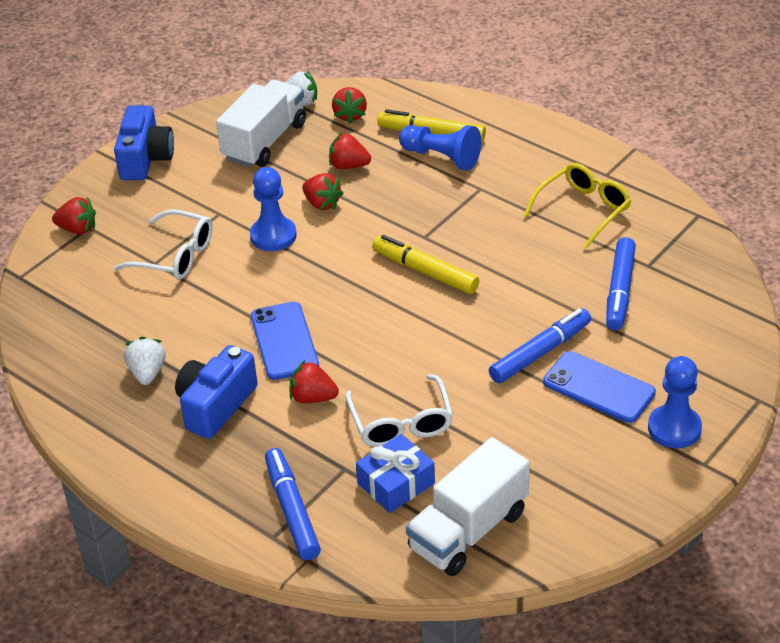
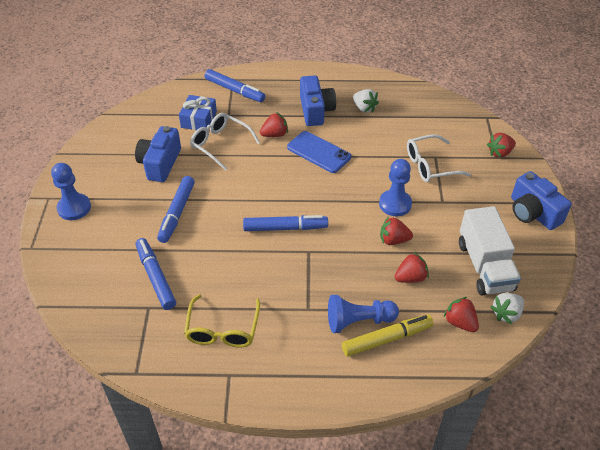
camera: 140 degrees right, 5 degrees up
(425, 271) = (285, 228): yellow marker -> blue marker
(468, 530) = (149, 117): white truck -> none
(511, 436) = (160, 164): none -> blue camera
(598, 387) = (130, 210): blue phone -> none

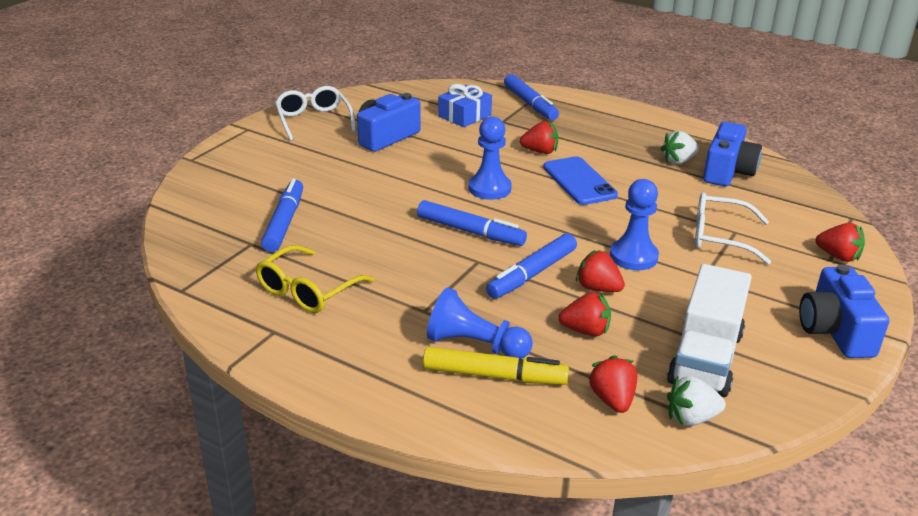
camera: 30 degrees right, 15 degrees down
(74, 208) = (263, 143): blue pawn -> blue pawn (489, 188)
(177, 213) = (361, 180): blue marker -> blue marker (532, 274)
(221, 144) = (468, 141): white glasses -> white glasses (314, 121)
(315, 110) = (612, 146): blue camera -> blue camera (727, 171)
(364, 108) = (678, 161): white strawberry -> white strawberry turned 75 degrees clockwise
(499, 153) = (838, 256): red strawberry -> red strawberry turned 150 degrees counterclockwise

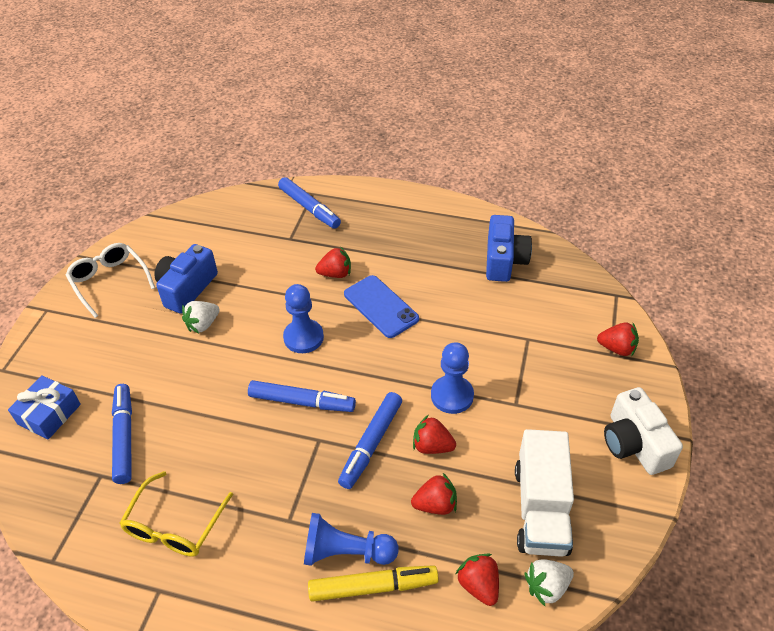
camera: 15 degrees left, 15 degrees up
(464, 115) = (253, 239): blue gift -> blue gift (49, 414)
(678, 161) = (459, 256): white strawberry -> white strawberry (203, 324)
(720, 237) = (518, 350): white glasses -> none
(835, 331) = (634, 444): blue camera -> white camera

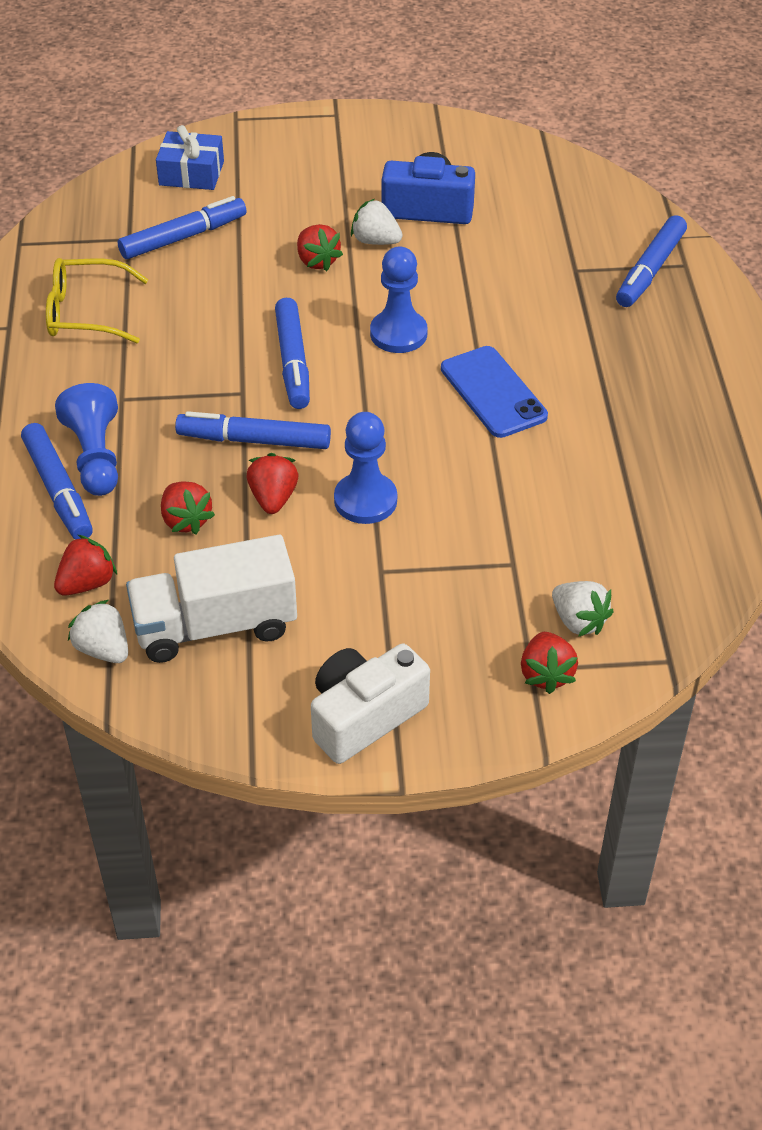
camera: 70 degrees right, 0 degrees up
(110, 282) = (404, 144): white glasses -> none
(335, 274) = (531, 332): red strawberry -> red strawberry (317, 261)
(373, 587) = (58, 490): yellow marker -> blue marker
(381, 306) = (493, 392): blue phone -> blue phone turned 60 degrees counterclockwise
(504, 260) = (667, 506): blue camera -> none
(580, 323) = (578, 621): none -> white strawberry

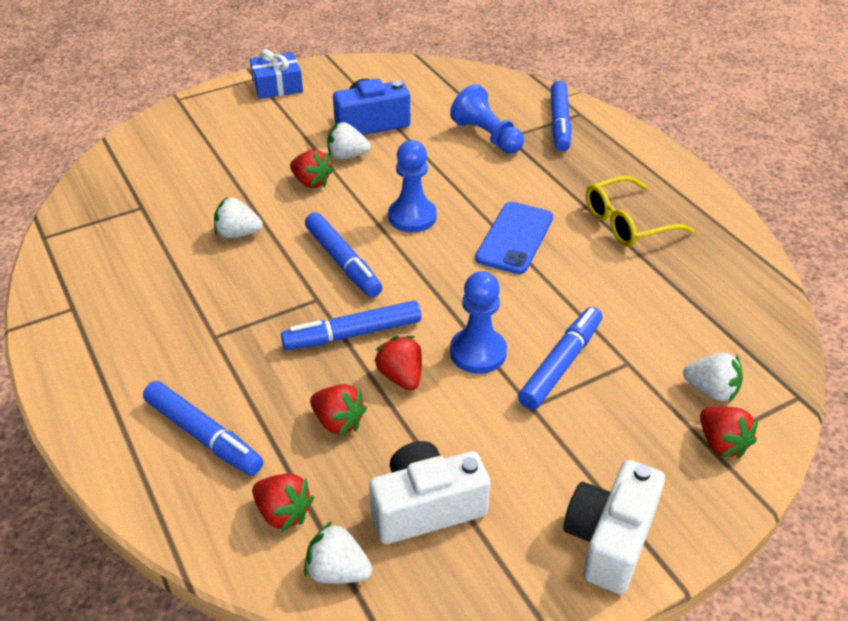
camera: 25 degrees left, 5 degrees down
(87, 313) = (139, 275): yellow glasses -> yellow glasses (628, 223)
(87, 583) = (283, 513): red strawberry -> red strawberry turned 105 degrees clockwise
(95, 456) = (220, 394): blue pawn -> blue pawn (487, 136)
(183, 237) = (189, 194): blue marker -> blue marker (561, 364)
(191, 173) = (165, 145): blue gift -> blue gift (277, 86)
(206, 297) = (238, 234): none -> white strawberry
(215, 626) = (426, 507): white truck -> white camera
(493, 392) = (515, 238): blue phone -> blue phone turned 75 degrees clockwise

